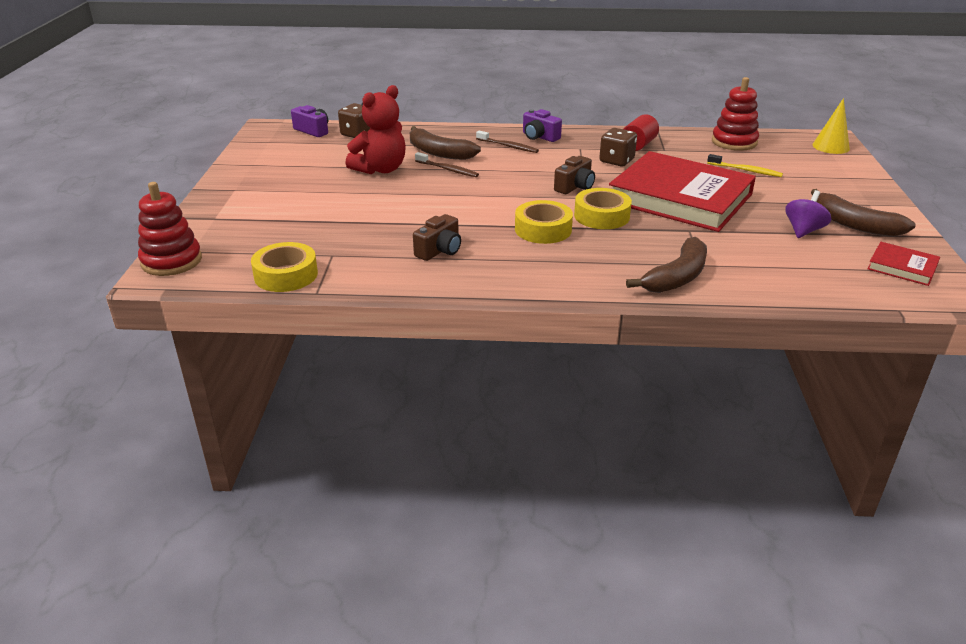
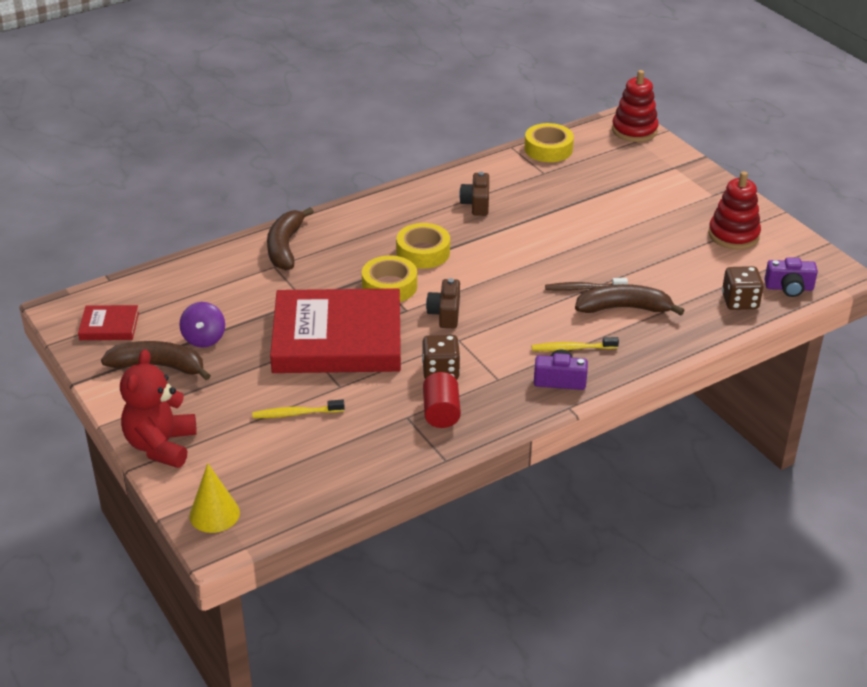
camera: 145 degrees right, 5 degrees up
(380, 169) = (640, 263): red teddy bear -> red teddy bear (161, 446)
(508, 146) = (572, 348): brown toothbrush -> yellow toothbrush
(734, 142) = (337, 470): red stacking toy -> red stacking toy (733, 235)

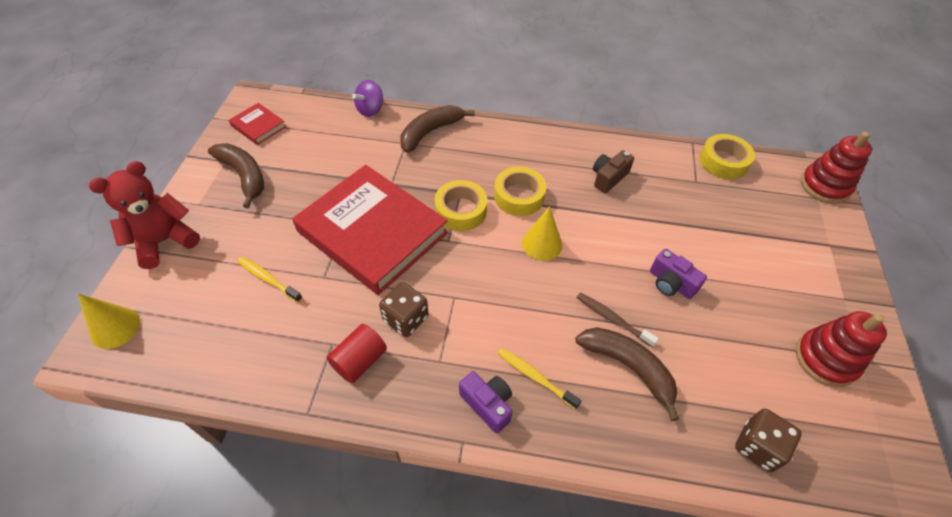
camera: 40 degrees right, 15 degrees up
(204, 339) = (295, 172): purple spinning top -> purple spinning top (370, 110)
(445, 314) = (472, 264): brown camera -> none
(480, 273) = (542, 244): none -> yellow cone
(789, 288) = (833, 470): purple camera -> purple camera (671, 283)

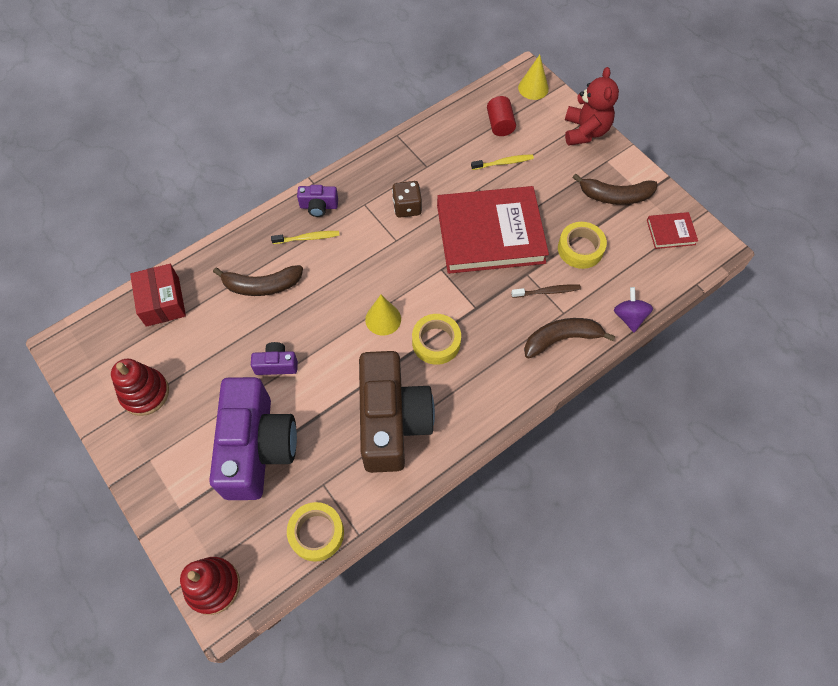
camera: 135 degrees right, 10 degrees up
(359, 361) = (403, 171): red cylinder -> red cylinder (500, 124)
(430, 132) = (561, 339): brown banana -> brown banana turned 105 degrees counterclockwise
(461, 210) = (459, 296): yellow tape -> yellow tape (580, 249)
(608, 178) = (392, 421): brown camera -> brown camera, size x2.41
(612, 319) = (294, 307): brown toothbrush -> brown toothbrush (547, 291)
(734, 237) = (257, 448): none -> purple camera
(757, 446) = (162, 301): brown dice -> red box

